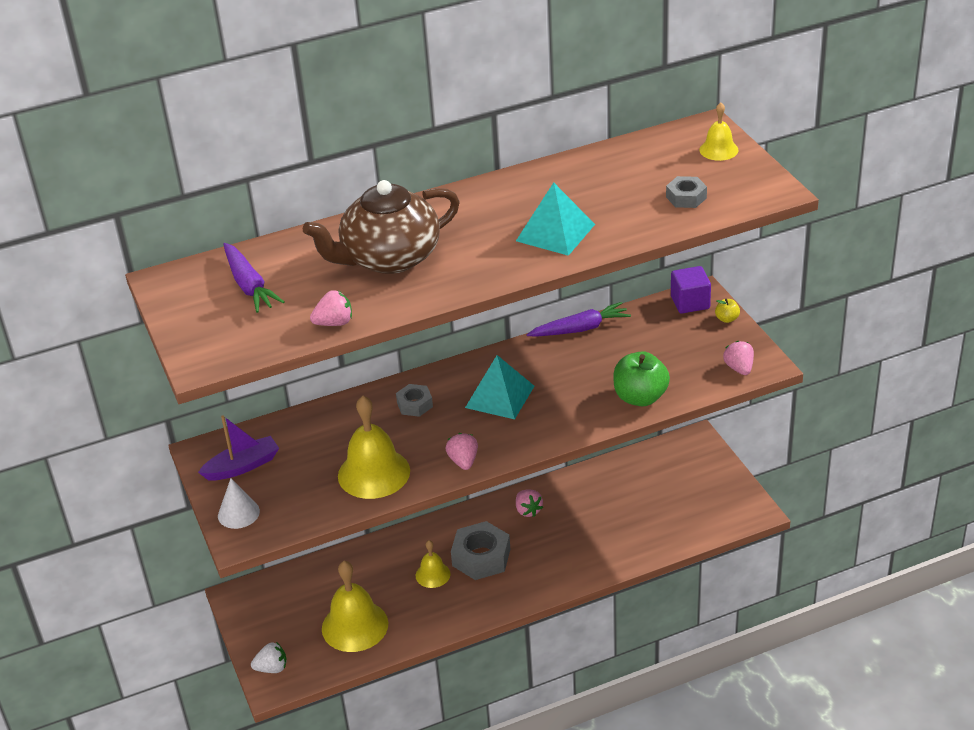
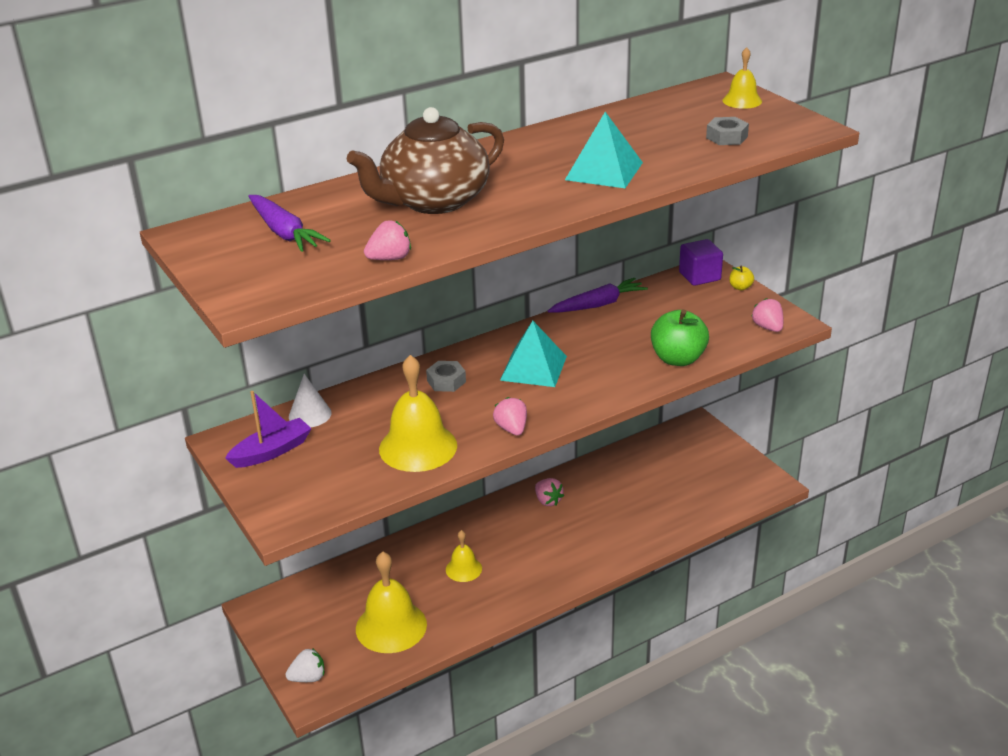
camera: 10 degrees left, 5 degrees down
(238, 513) = (276, 497): white cone -> white cone (310, 414)
(481, 557) = (510, 548): grey nut -> none

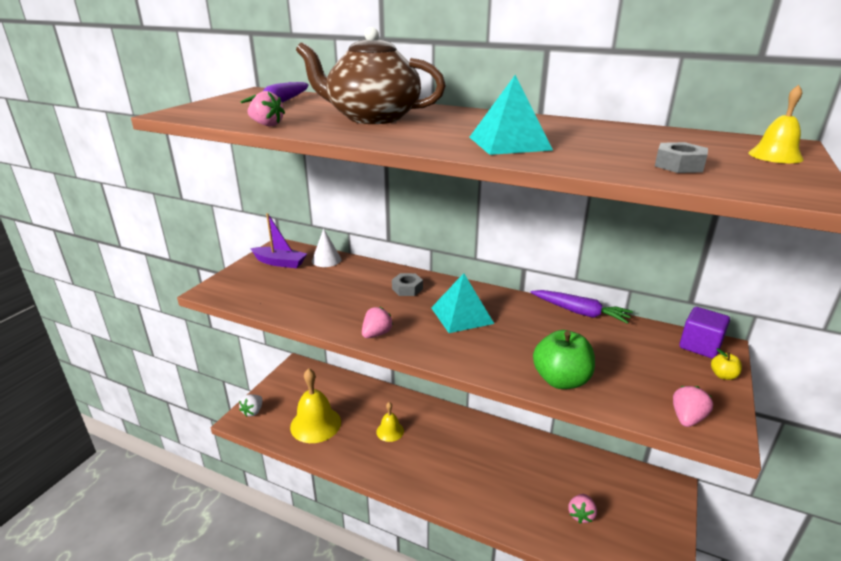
camera: 55 degrees right, 5 degrees down
(308, 678) = (253, 411): white strawberry -> white strawberry turned 75 degrees clockwise
(418, 447) = (323, 306): yellow bell -> none
(548, 501) = (492, 440): pink strawberry -> pink strawberry (581, 515)

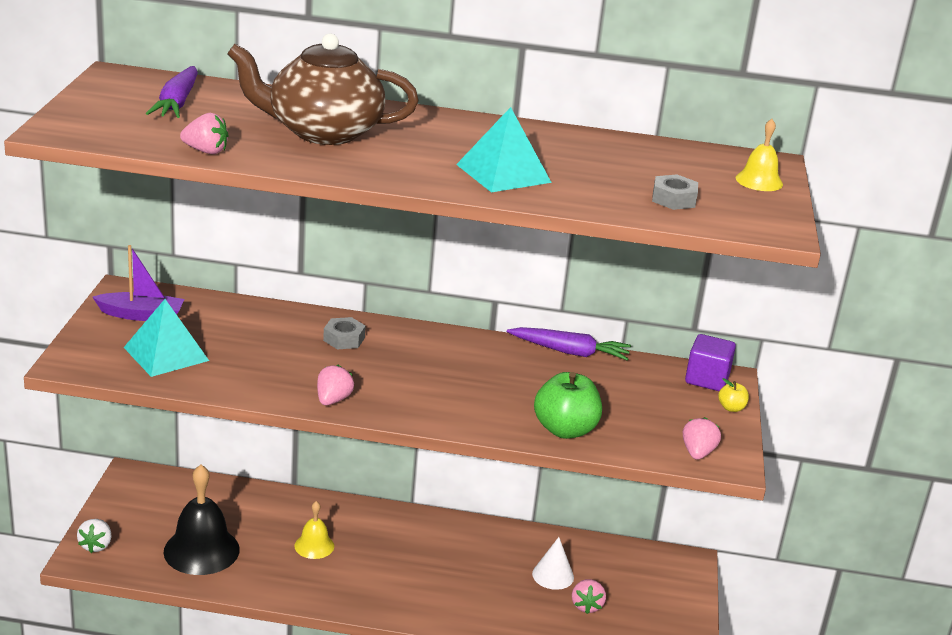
camera: 20 degrees left, 0 degrees up
(315, 424) = (201, 550): yellow bell -> black bell
(326, 260) = (208, 306): white cone -> white cone (553, 575)
(461, 315) = (428, 368): turquoise pyramid -> turquoise pyramid (166, 354)

